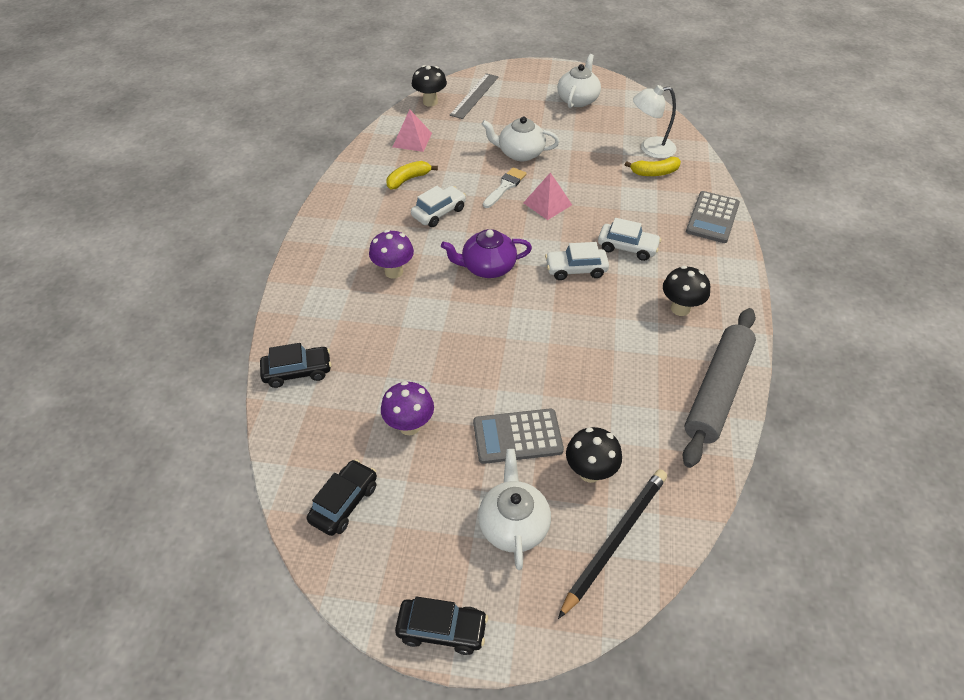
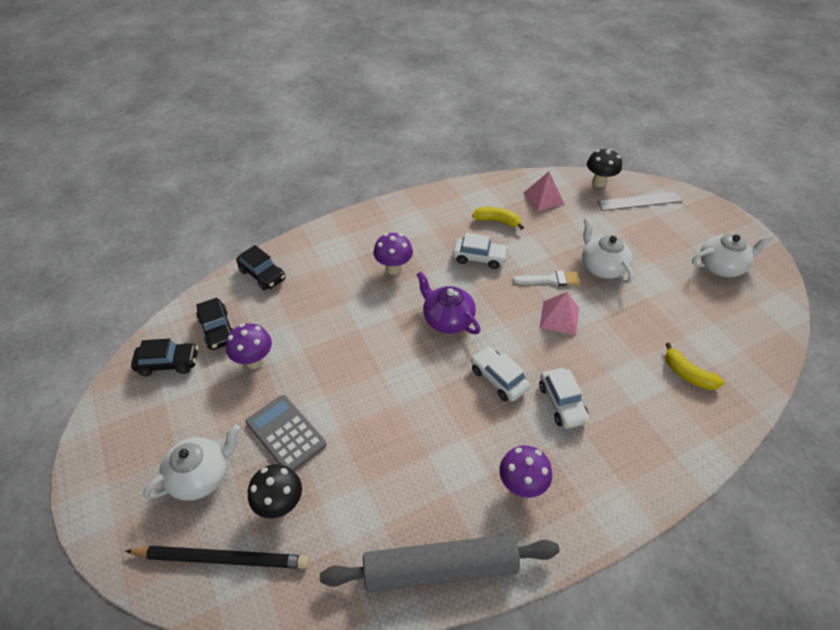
camera: 55 degrees right, 0 degrees up
(442, 629) = (91, 478): black car -> black car (218, 330)
(650, 149) = (719, 354): white lamp -> none
(680, 308) = (521, 485): black mushroom -> purple mushroom
(712, 218) = (675, 455): grey calculator -> none

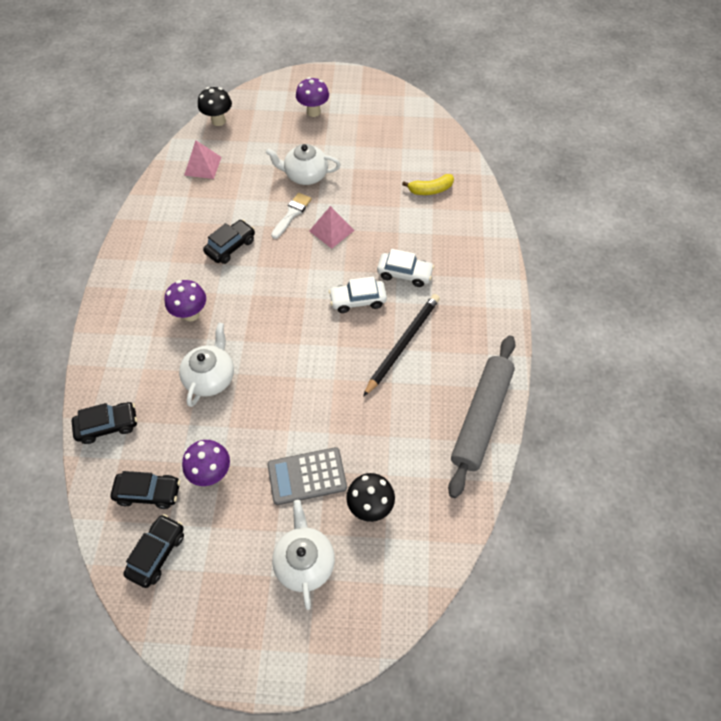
camera: 60 degrees left, 10 degrees up
(222, 558) = (391, 568): black pencil -> black pencil (402, 344)
(447, 319) = (277, 303): purple teapot -> none
(479, 258) = (231, 246): white car -> black car
(497, 221) = (201, 211): yellow banana -> none
(521, 485) = (451, 335): purple mushroom -> purple mushroom (313, 112)
(639, 201) = (261, 111): grey ruler -> none
(721, 266) = (359, 110): white teapot -> white teapot (211, 377)

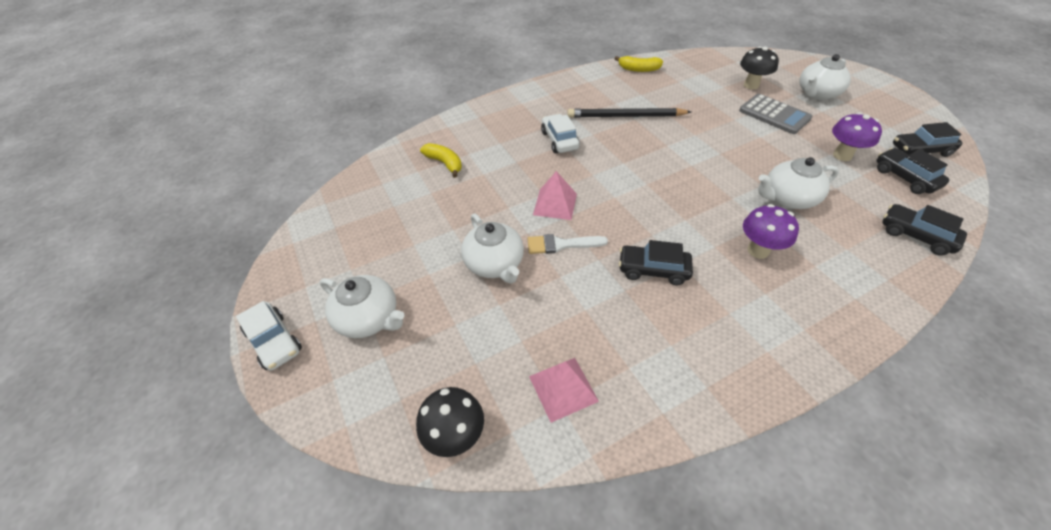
camera: 120 degrees left, 10 degrees down
(313, 112) = (369, 318): purple mushroom -> white teapot
(358, 300) = (614, 153): white car -> white car (274, 341)
(481, 417) = (638, 69): grey rolling pin -> yellow banana

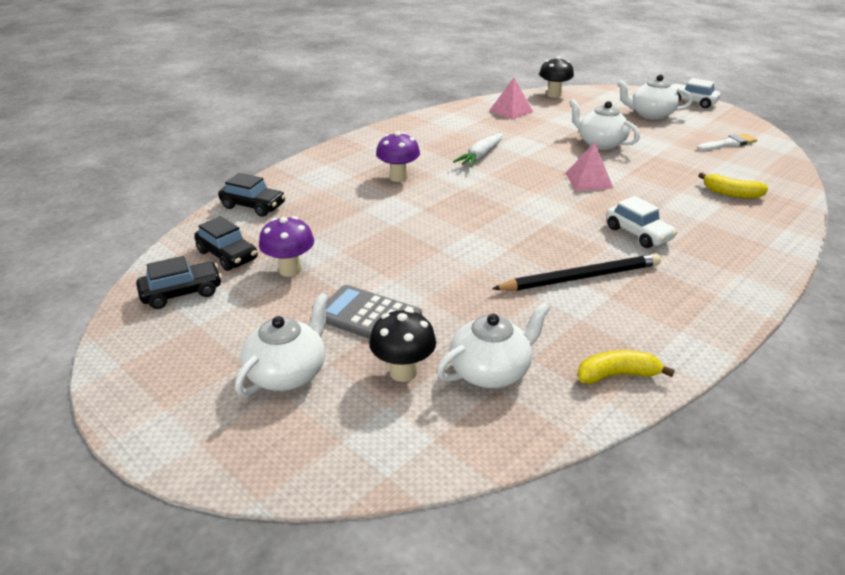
camera: 160 degrees right, 15 degrees down
(561, 244) = (560, 159): white brush -> white brush (728, 143)
(653, 270) = (480, 156): black car -> white carrot
(787, 198) = (367, 216): white teapot -> white teapot (491, 371)

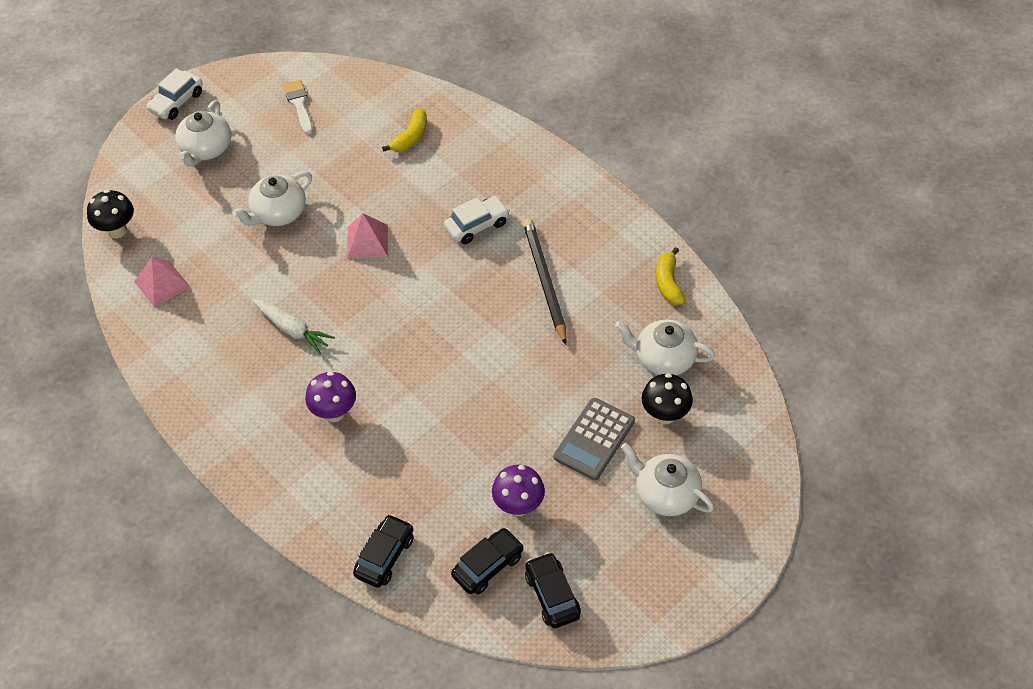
camera: 85 degrees left, 20 degrees up
(491, 371) = (663, 358): white teapot -> white teapot turned 45 degrees counterclockwise

